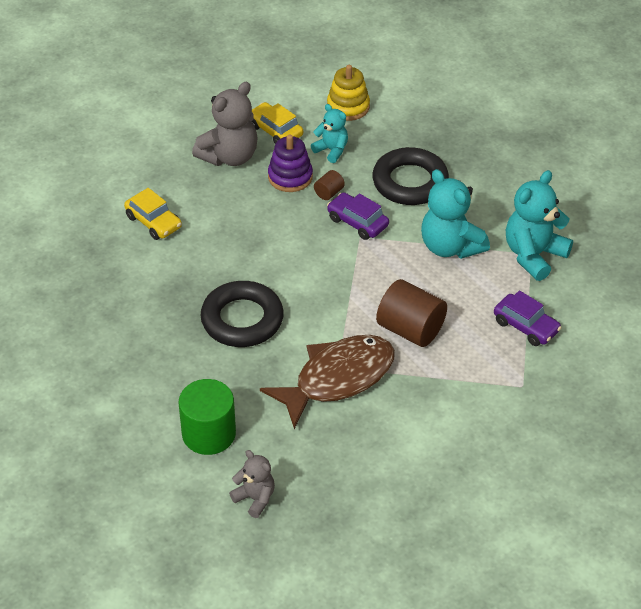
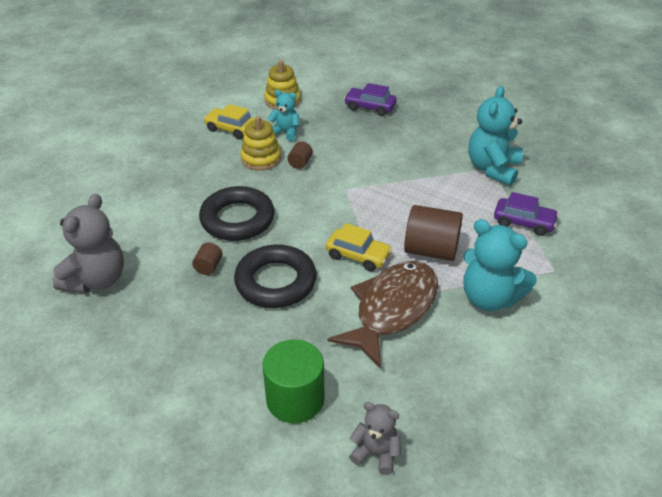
camera: 20 degrees left, 5 degrees down
(153, 222) = (154, 221): yellow car -> yellow car (358, 256)
(186, 286) = (208, 266): none -> brown cylinder
(229, 156) = (201, 155): grey teddy bear -> grey teddy bear (96, 280)
(290, 177) = (261, 158): purple stacking toy -> yellow stacking toy
(357, 222) = (336, 178): purple car -> purple car (370, 107)
(410, 182) = (362, 140): black ring -> black ring (237, 219)
(450, 246) = (423, 178): turquoise teddy bear -> turquoise teddy bear (489, 298)

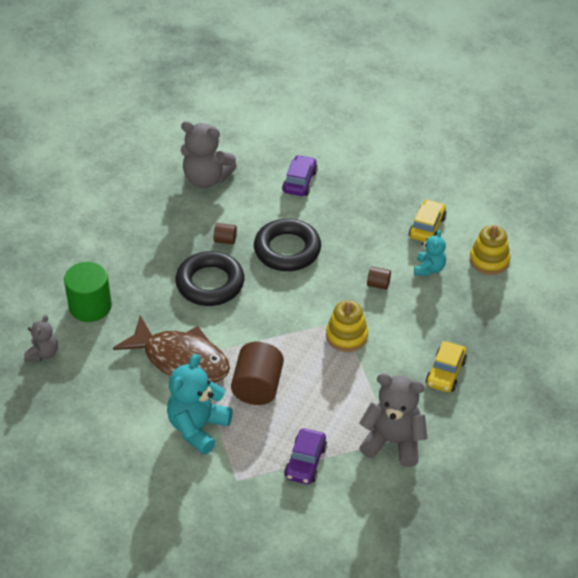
camera: 85 degrees right, 5 degrees up
(261, 158) = (380, 255): yellow stacking toy -> yellow stacking toy (346, 336)
(358, 256) = (246, 335): yellow car -> yellow car (445, 373)
(370, 107) = (493, 334): purple car -> purple car (299, 181)
(493, 169) = (393, 442): turquoise teddy bear -> grey teddy bear

